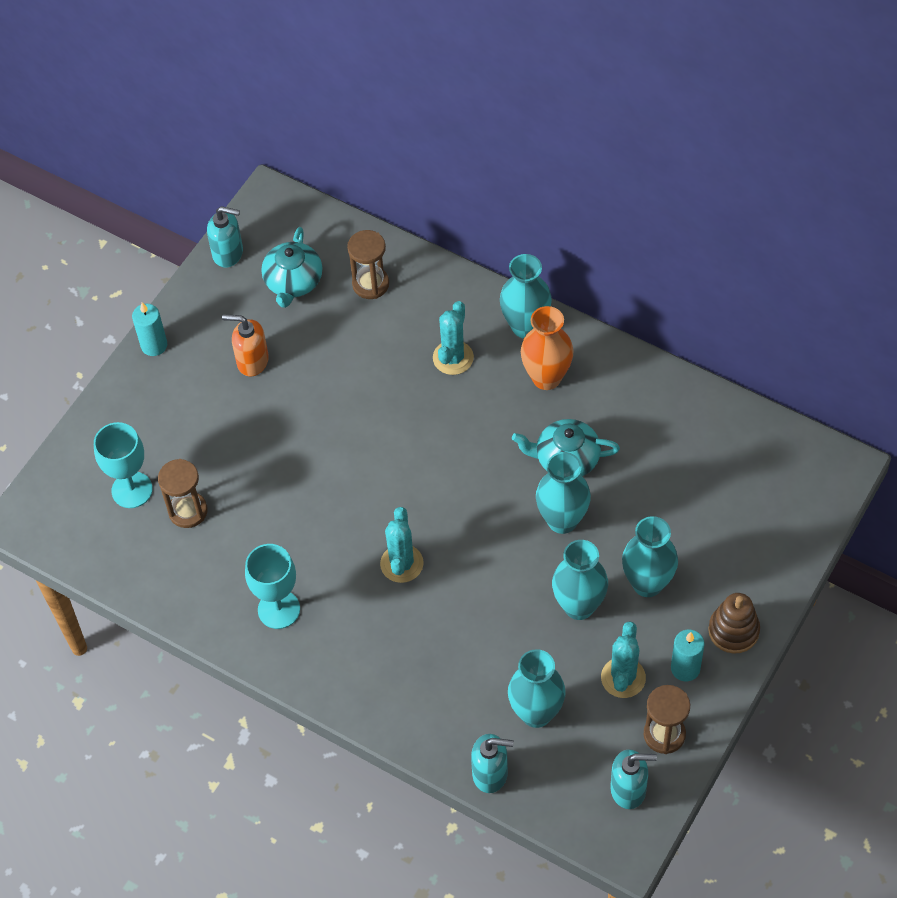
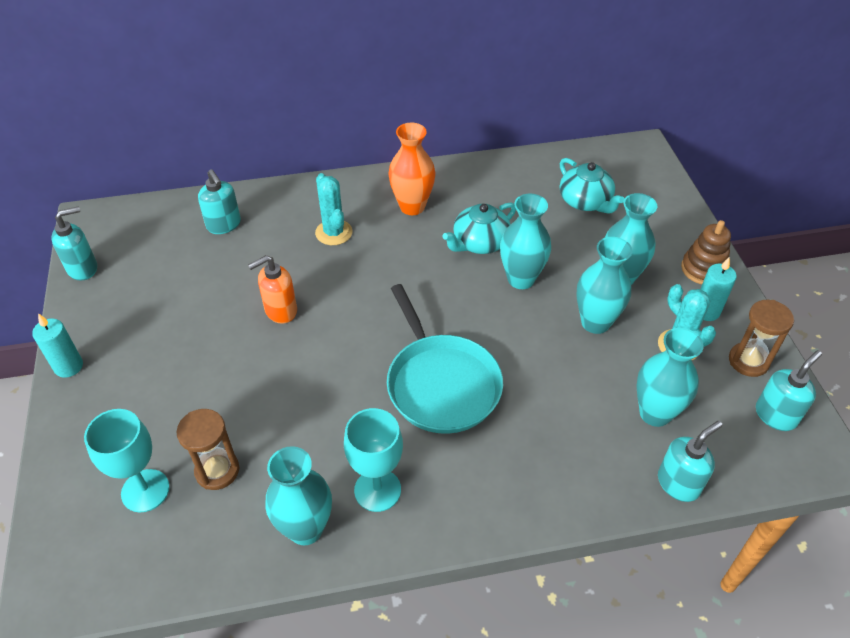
camera: 45 degrees left, 10 degrees down
(252, 361) = (172, 325): orange soap dispenser -> orange soap dispenser (280, 311)
(293, 282) = (158, 256): turquoise teapot -> turquoise teapot (585, 201)
(370, 284) = (224, 225): brown hourglass -> turquoise soap dispenser
(401, 563) = (441, 384): turquoise cactus -> turquoise pan
(525, 326) = (365, 187): turquoise vase -> turquoise vase (305, 529)

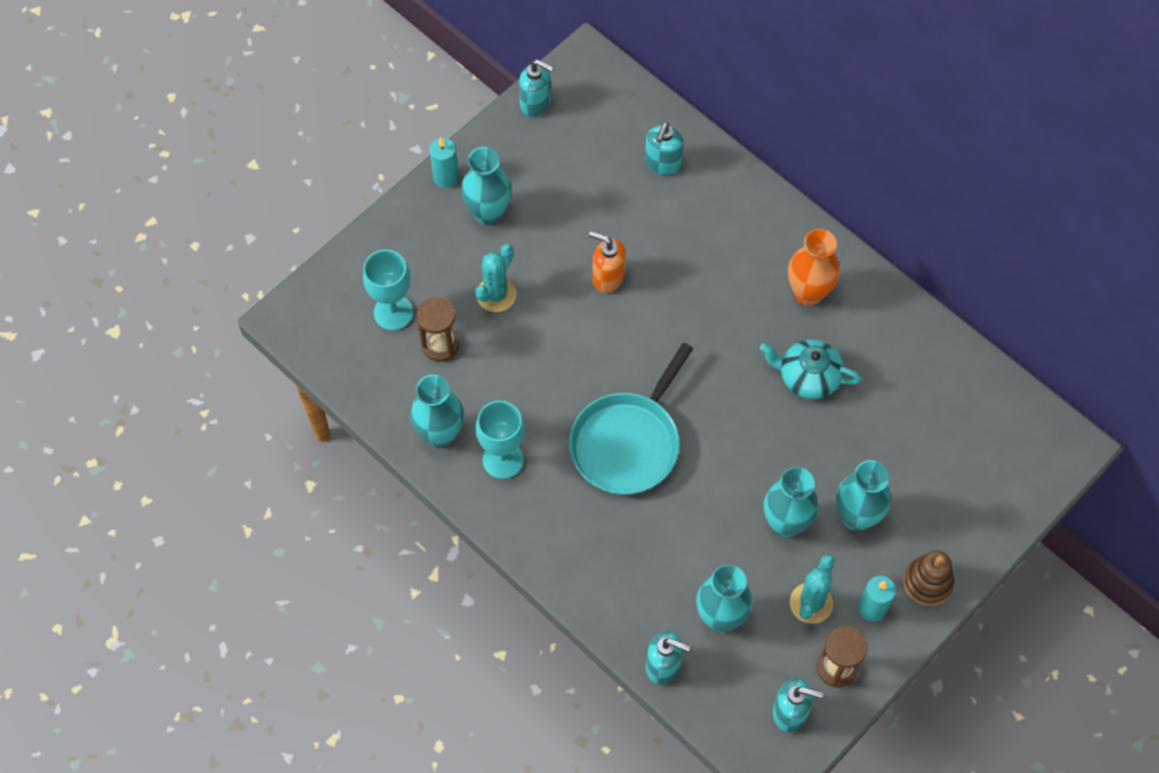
camera: 55 degrees right, 15 degrees up
(334, 232) = (724, 253): turquoise cactus -> turquoise cactus (496, 294)
(521, 279) = (790, 436): turquoise vase -> turquoise vase (488, 213)
(585, 201) = (939, 435): turquoise teapot -> none

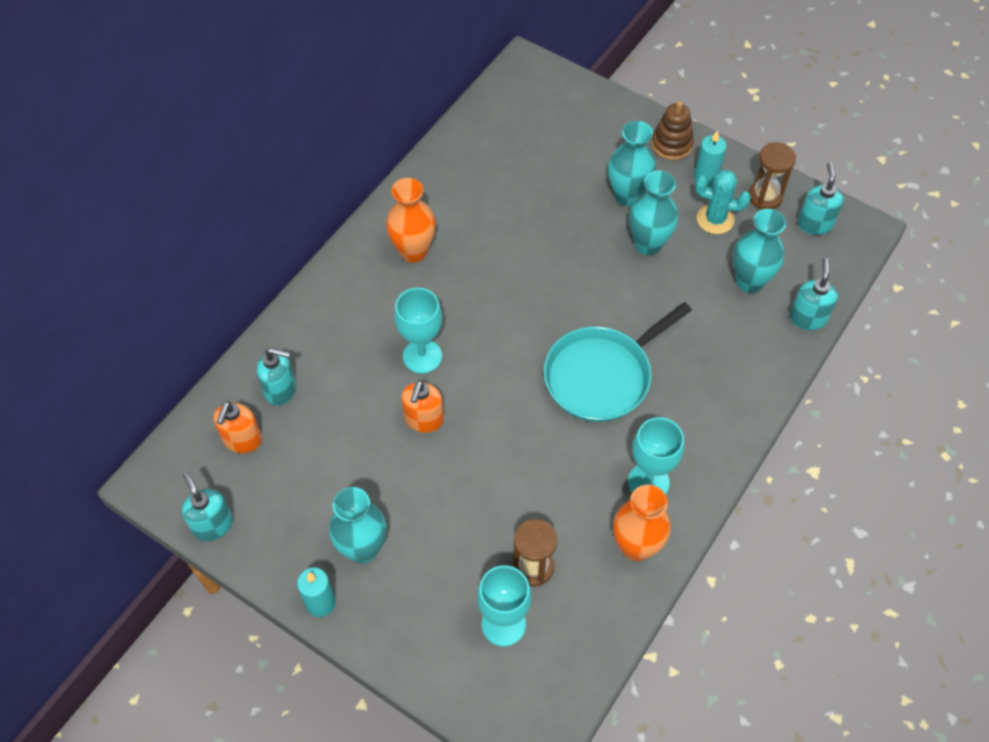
camera: 100 degrees left, 5 degrees down
(440, 434) = (636, 546): turquoise vase -> orange vase
(496, 294) = (462, 522): turquoise cactus -> none
(536, 103) = (212, 525): turquoise soap dispenser -> turquoise soap dispenser turned 45 degrees counterclockwise
(615, 129) = (242, 440): none -> orange soap dispenser
(628, 443) = (602, 375): turquoise pan -> turquoise pan turned 120 degrees clockwise
(679, 285) = (422, 356): none -> turquoise goblet
(808, 377) = (500, 243): turquoise teapot -> none

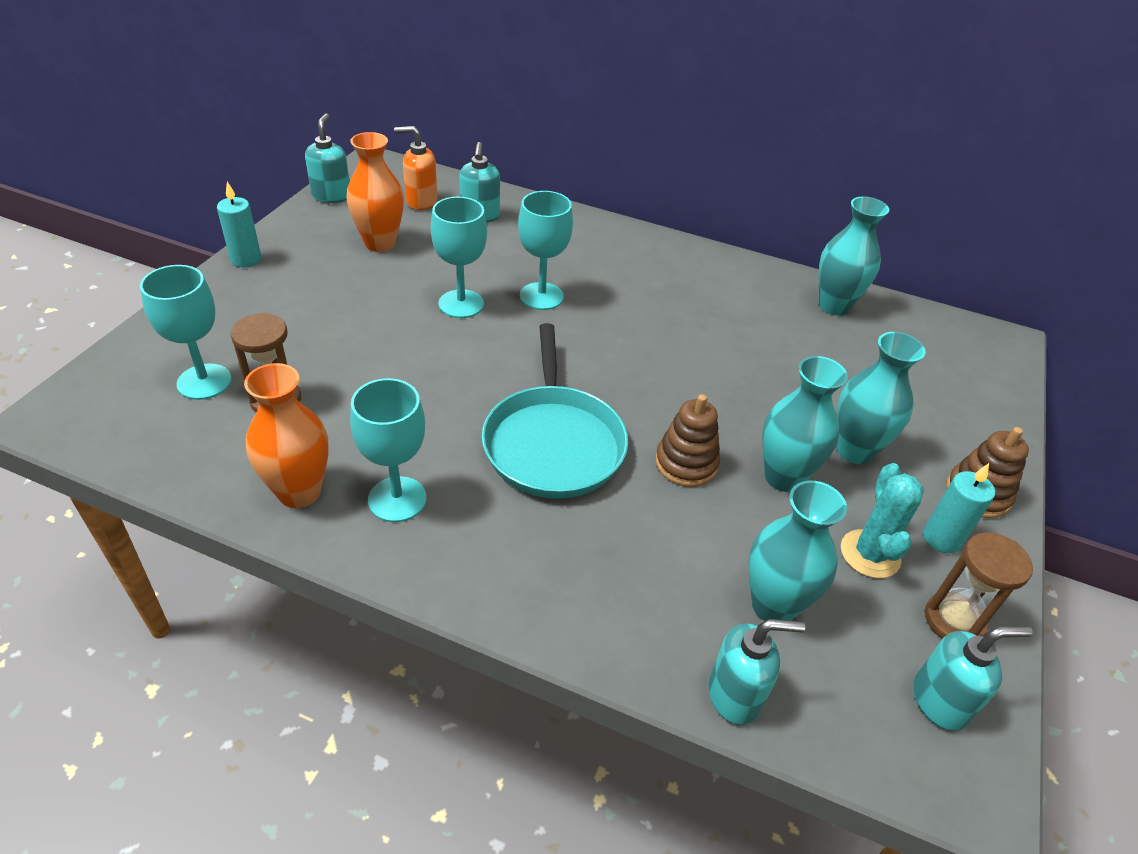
camera: 75 degrees right, 15 degrees down
(212, 525) = (331, 196): turquoise soap dispenser -> turquoise soap dispenser turned 45 degrees counterclockwise
(363, 549) = (304, 278): turquoise vase -> turquoise vase (834, 306)
(413, 251) = (675, 279): orange vase -> orange vase (380, 243)
(423, 420) = (461, 304): orange soap dispenser -> turquoise goblet
(602, 375) = (553, 443): turquoise pan -> turquoise pan turned 135 degrees counterclockwise
(630, 297) = (686, 463): none -> brown stacking toy

